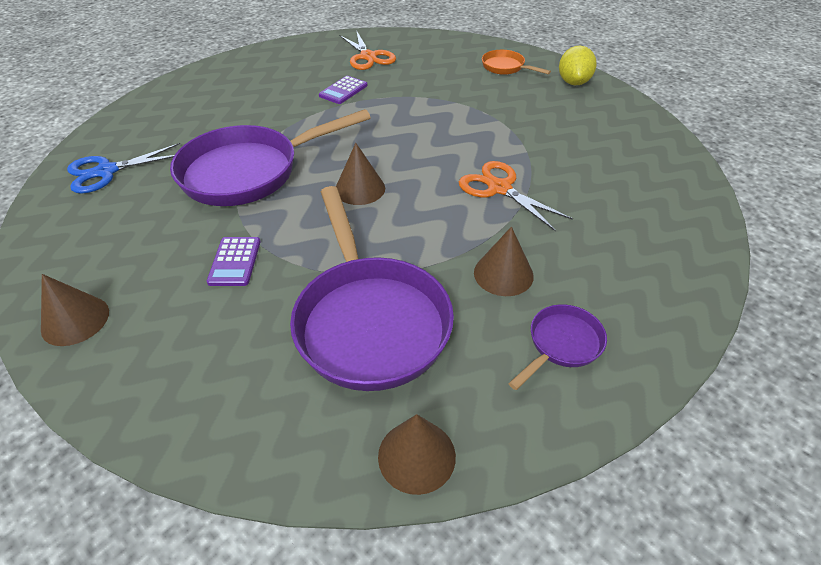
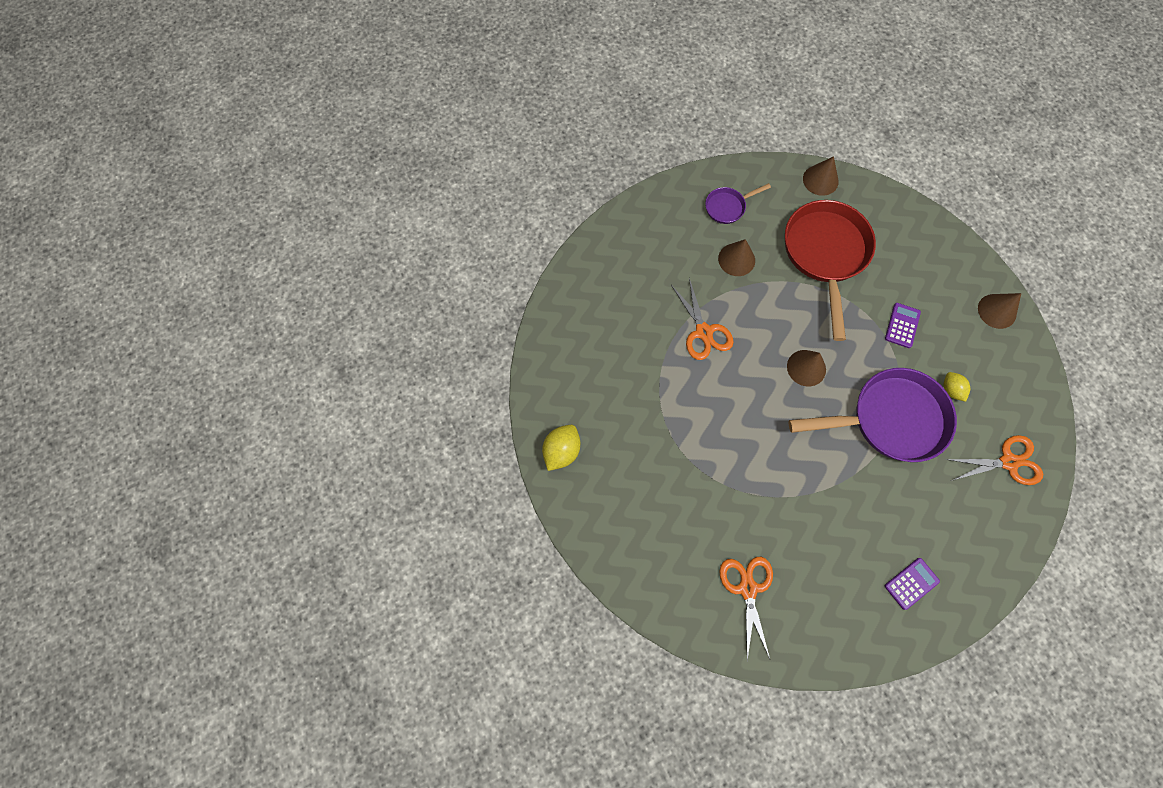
camera: 160 degrees left, 25 degrees up
(107, 171) = (1008, 462): blue scissors -> orange scissors
(168, 213) = (951, 390): none -> yellow lemon
(343, 90) = (790, 522): purple calculator -> purple calculator (911, 583)
(370, 320) = (825, 254): purple pan -> red pan
(505, 67) = (611, 506): orange pan -> none

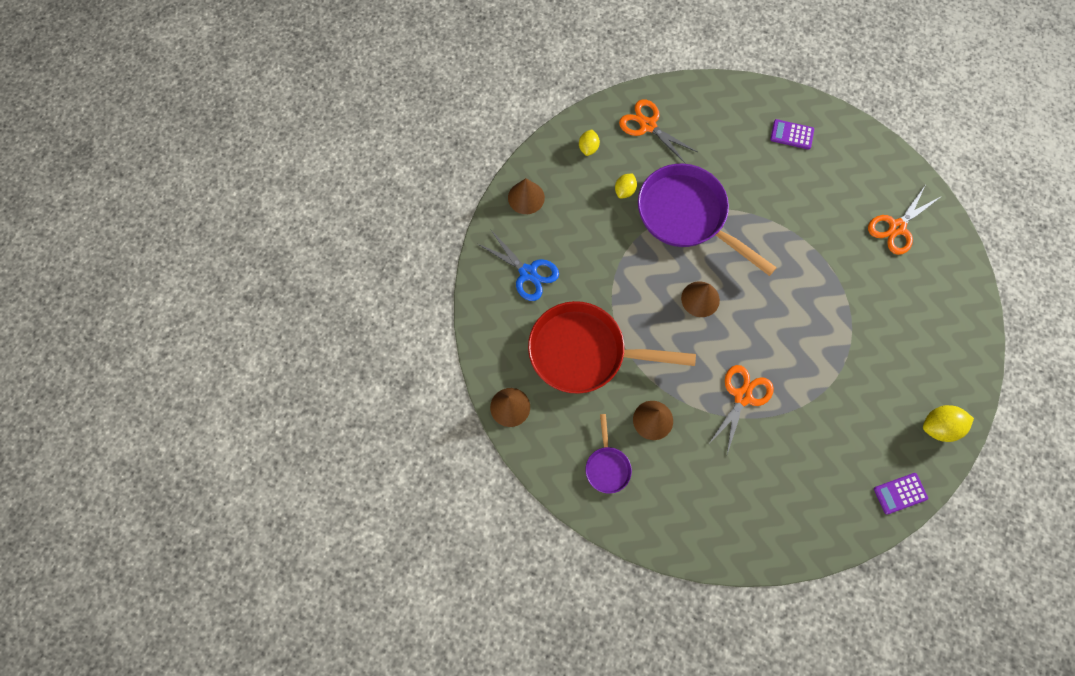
camera: 130 degrees left, 0 degrees up
(727, 207) = (607, 466): purple pan -> purple pan turned 60 degrees clockwise
(825, 254) = (584, 352): red pan -> red pan turned 45 degrees clockwise
(902, 325) = (599, 254): purple calculator -> purple calculator (900, 493)
(923, 264) = (528, 273): none -> blue scissors
(1016, 394) = (588, 148): none -> yellow lemon

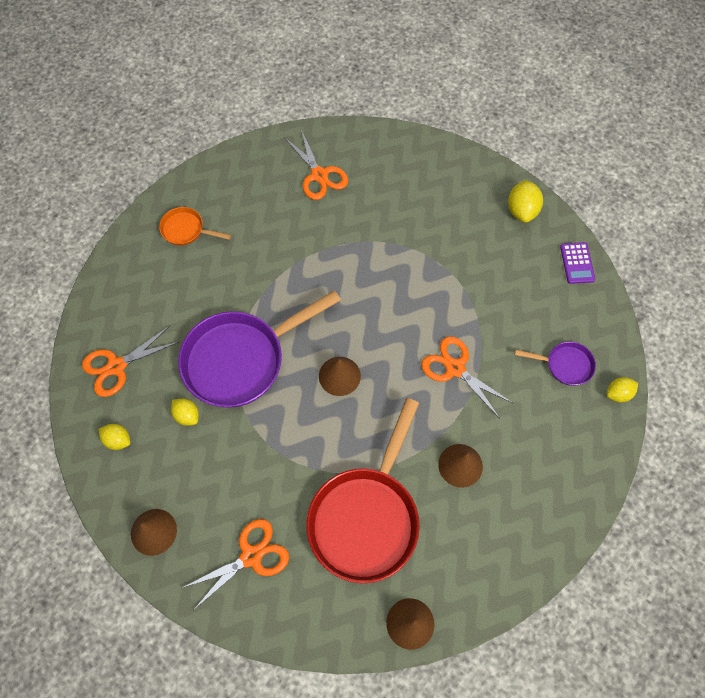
camera: 75 degrees left, 5 degrees down
(528, 273) = (251, 556): blue scissors -> orange scissors
(607, 466) = (501, 529): purple pan -> purple pan (565, 365)
(771, 555) = (618, 393): none -> yellow lemon
(791, 134) = (186, 230): purple calculator -> orange pan

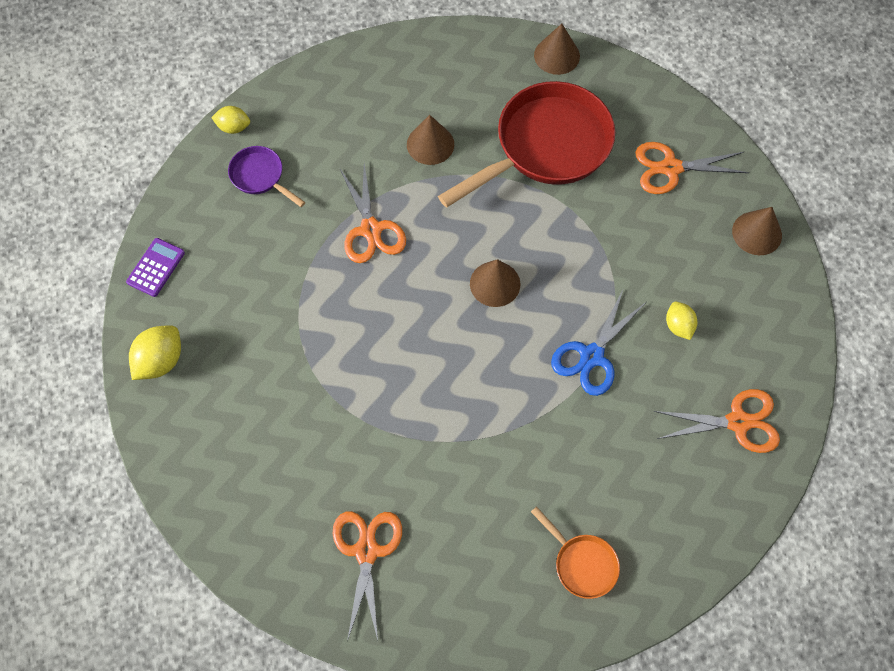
camera: 150 degrees left, 0 degrees up
(118, 440) = (763, 338): yellow lemon -> none
(241, 359) = (592, 356): purple pan -> blue scissors

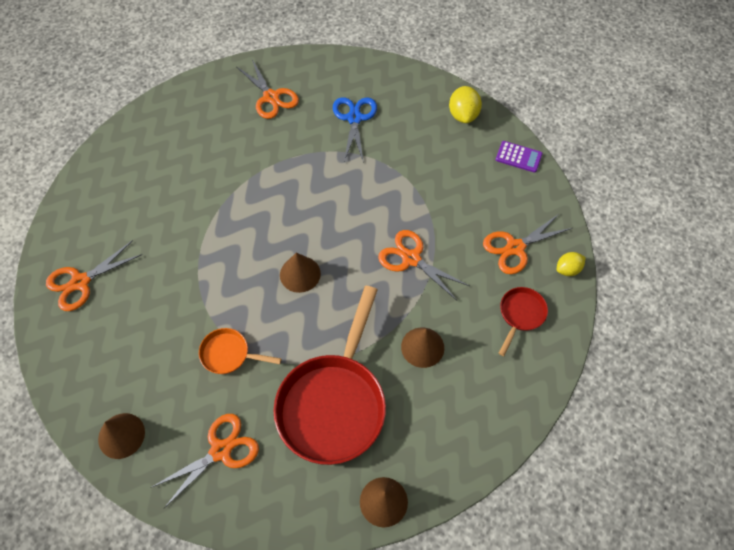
camera: 145 degrees right, 5 degrees down
(156, 267) = (518, 157): purple calculator -> purple calculator turned 60 degrees counterclockwise
(260, 176) = (515, 247): purple pan -> orange scissors
(317, 117) = (520, 315): none -> red pan
(582, 563) = (146, 154): orange pan -> orange pan (229, 354)
(592, 356) = (203, 266): blue scissors -> blue scissors (354, 118)
(678, 326) = (152, 322): yellow lemon -> none

